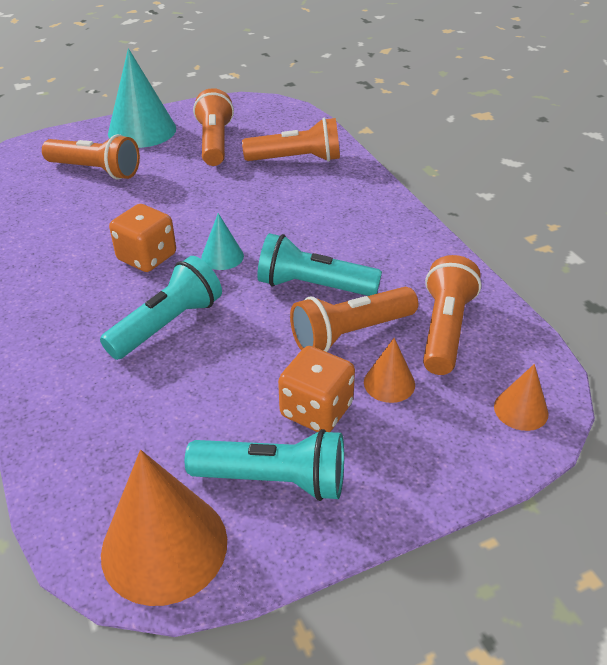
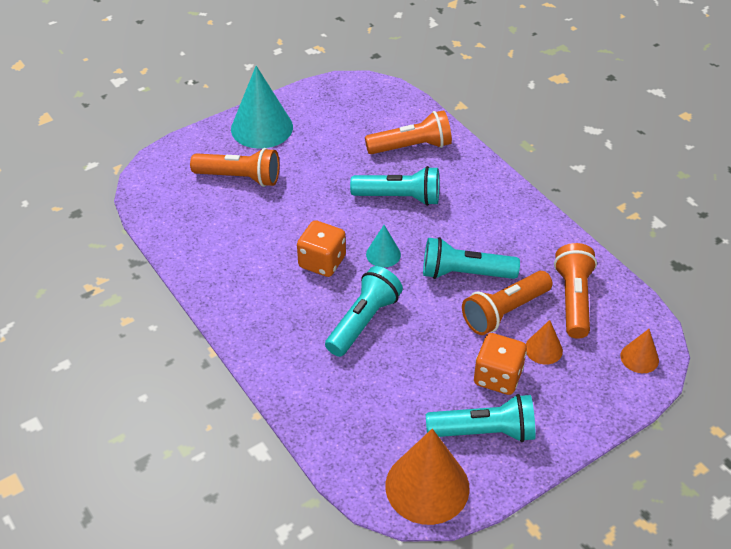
camera: 10 degrees left, 5 degrees up
(215, 142) = (333, 135): orange flashlight -> none
(264, 204) = (399, 197): none -> turquoise flashlight

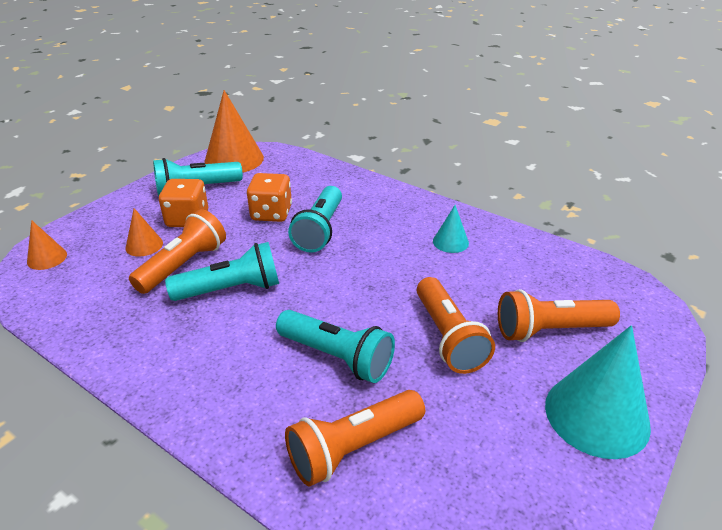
camera: 160 degrees right, 10 degrees down
(322, 262) = (387, 266): orange dice -> orange dice (271, 213)
(383, 254) = (327, 287): turquoise cone -> turquoise cone (450, 242)
(399, 197) = (337, 357): turquoise flashlight -> turquoise flashlight turned 135 degrees counterclockwise
(573, 299) = (106, 292): orange flashlight -> orange flashlight (448, 337)

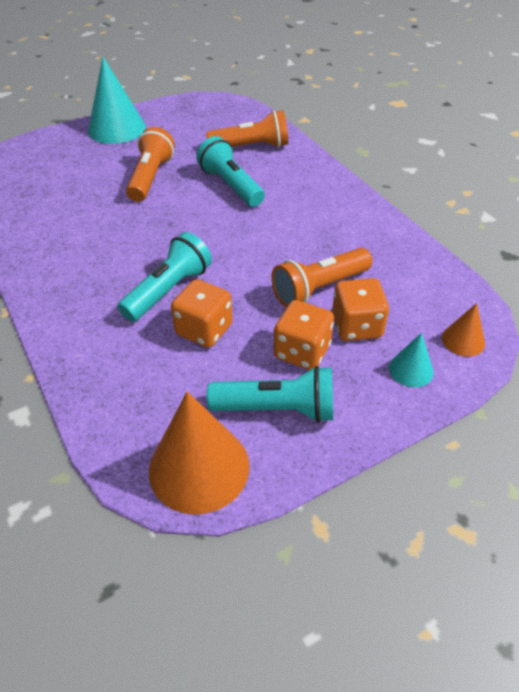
camera: 155 degrees left, 10 degrees up
(144, 245) = (356, 326): orange cone -> orange dice
(231, 289) = (283, 252): turquoise flashlight -> none
(450, 242) = (65, 241): turquoise cone -> turquoise cone (411, 370)
(550, 330) = (84, 165): orange flashlight -> none

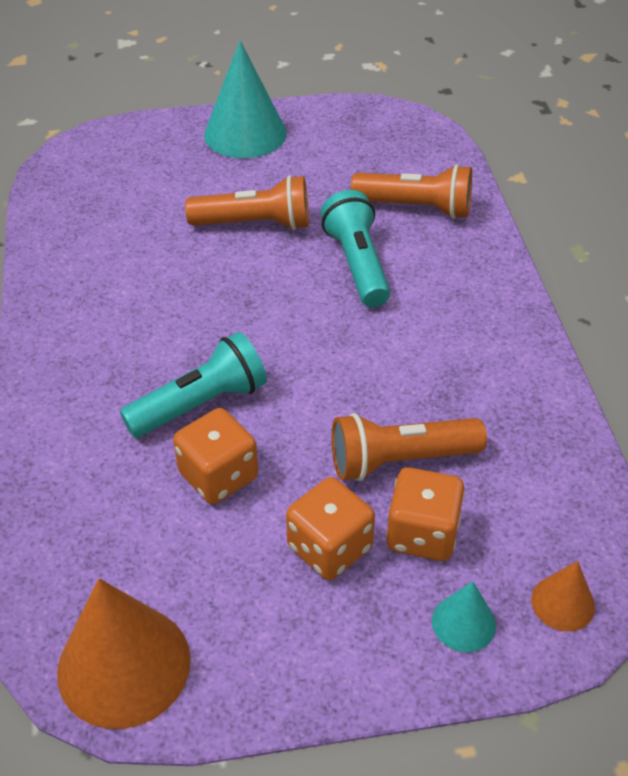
camera: 20 degrees right, 0 degrees up
(150, 177) = (255, 224): orange flashlight -> orange flashlight turned 60 degrees clockwise
(277, 409) = (257, 619): turquoise flashlight -> none

